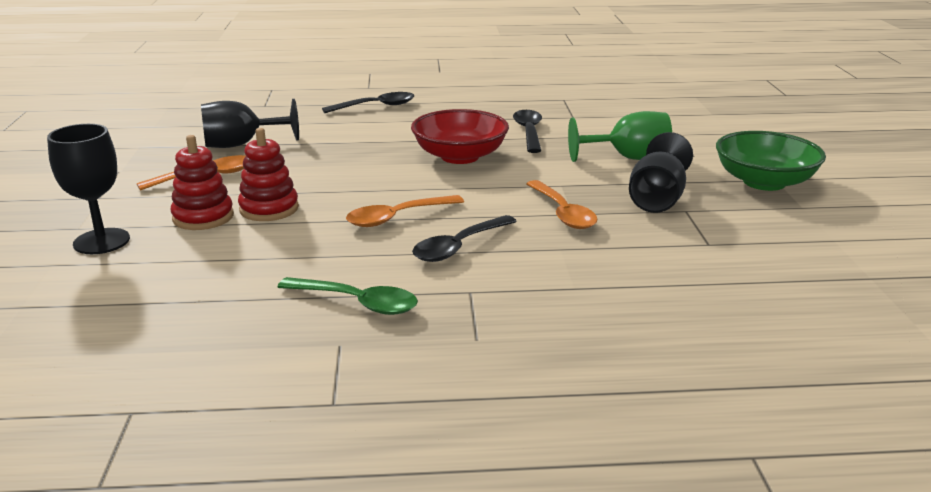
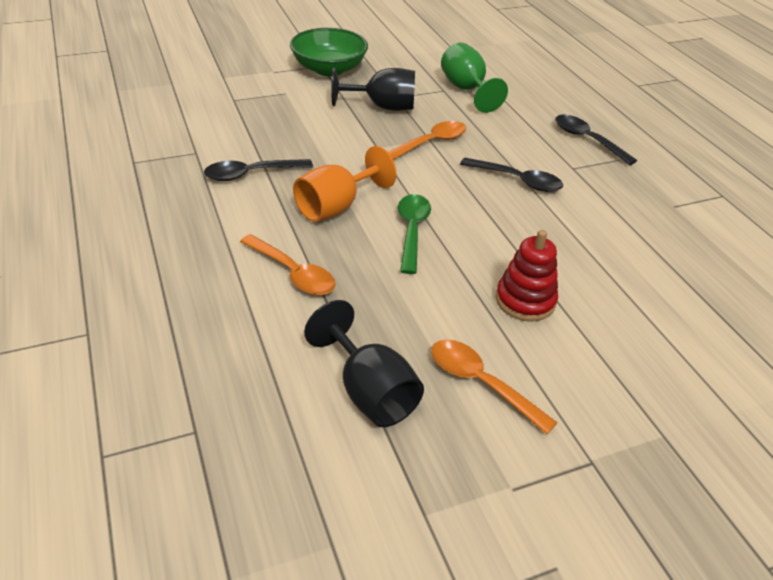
camera: 110 degrees left, 15 degrees up
(101, 241) = (670, 397): black goblet -> none
(203, 217) = (572, 341): red stacking toy -> none
(358, 303) = (626, 209): green spoon -> green spoon (412, 231)
(376, 106) = (182, 302): black spoon -> black spoon (587, 140)
(397, 217) = (490, 218): orange spoon -> orange spoon (293, 273)
(460, 156) = (336, 207): red bowl -> orange goblet
(628, 158) = (303, 120): green goblet -> green goblet (466, 90)

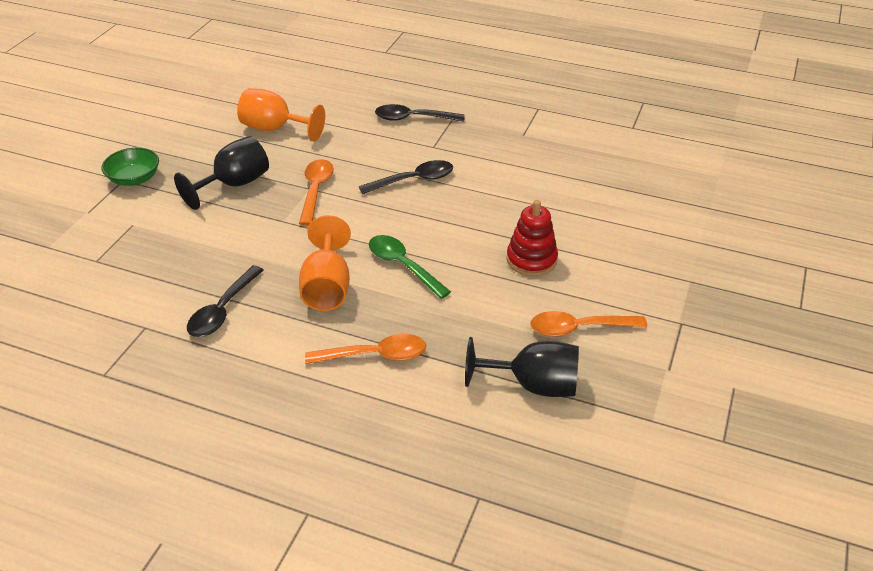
camera: 45 degrees left, 0 degrees up
(329, 69) = (134, 179): green bowl -> green bowl, size x0.64
(466, 90) = (275, 129): green goblet -> orange goblet

